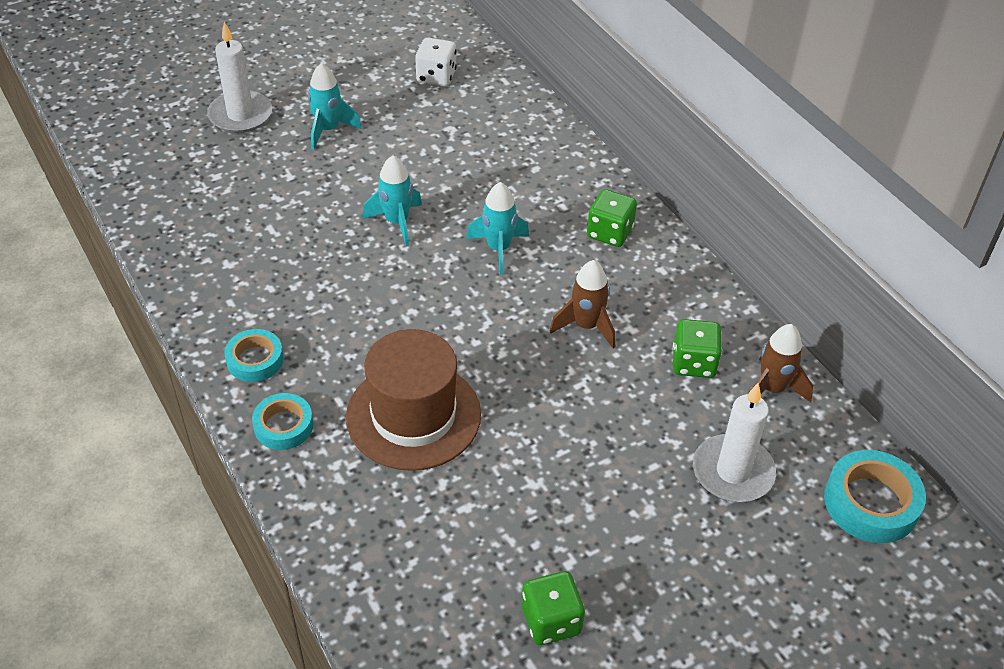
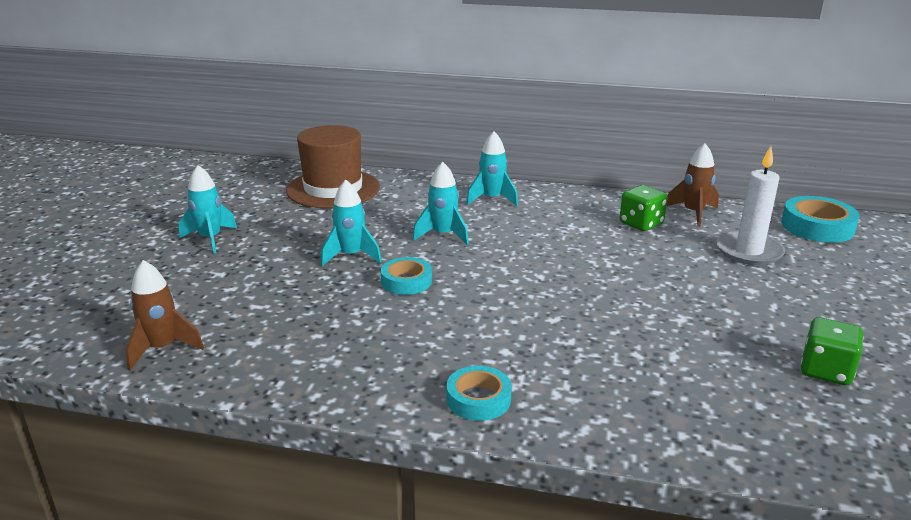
camera: 45 degrees left, 20 degrees down
(240, 115) = (114, 263): white candle -> none
(255, 360) = (383, 379): turquoise tape -> turquoise tape (406, 281)
(413, 415) = (552, 335): brown hat -> brown hat (333, 189)
(436, 76) = (249, 186): white dice -> none
(586, 326) = (560, 239): brown rocket -> brown rocket (162, 348)
(609, 233) = (492, 199): green dice -> turquoise rocket

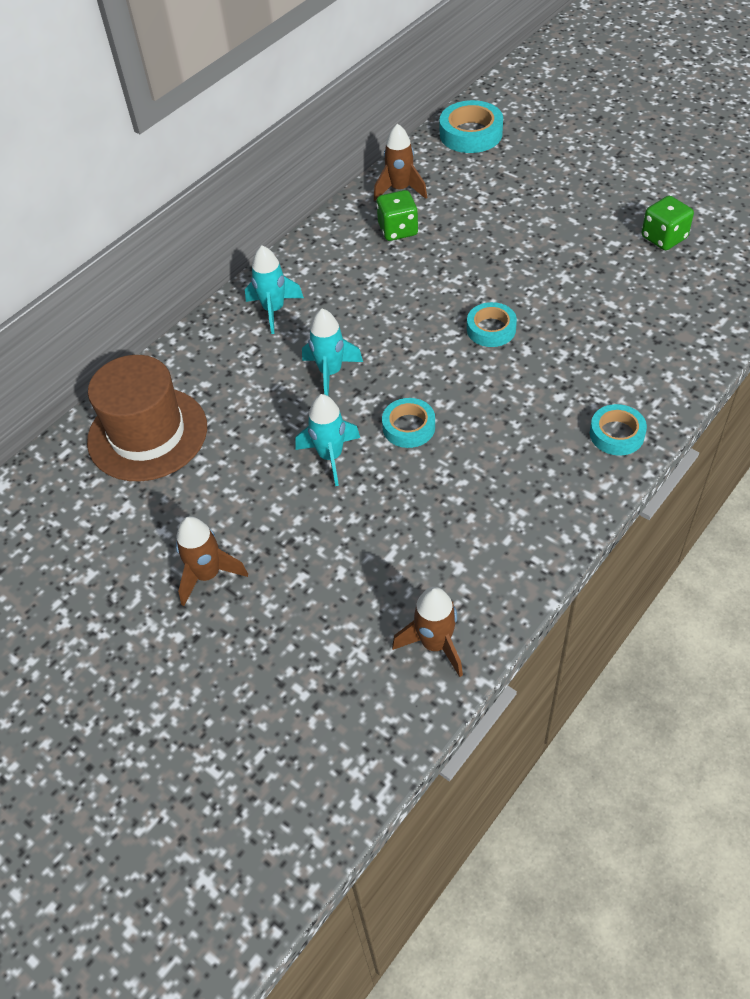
camera: 60 degrees left, 25 degrees up
(210, 239) = (208, 575): turquoise rocket -> brown rocket
(563, 294) = (491, 329): none -> turquoise tape
(748, 251) = (487, 191): white candle -> none

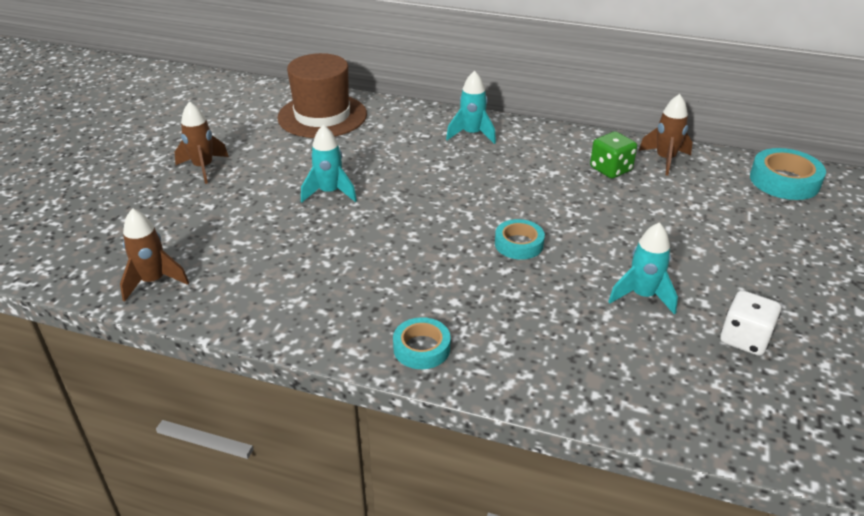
camera: 65 degrees right, 15 degrees down
(330, 373) = (418, 173): turquoise rocket -> turquoise rocket (642, 296)
(408, 427) = (376, 223): turquoise tape -> none
(664, 238) = (744, 339): green dice -> white dice

